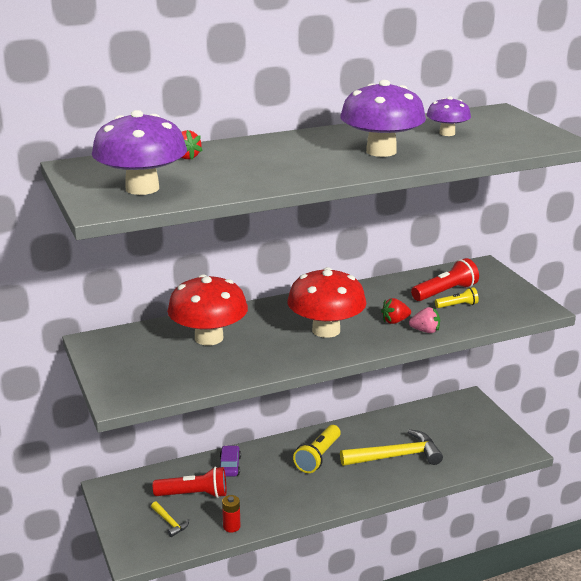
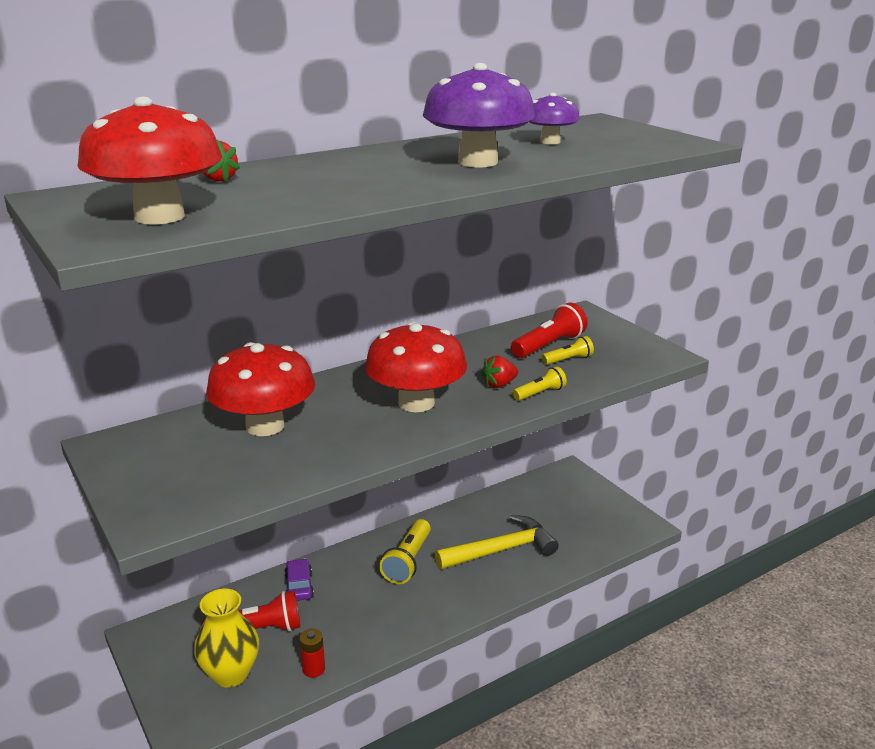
camera: 10 degrees left, 0 degrees up
(142, 188) = (159, 217): purple mushroom -> red mushroom
(170, 522) = (231, 674): yellow hammer -> yellow vase
(425, 331) = (540, 393): pink strawberry -> yellow flashlight

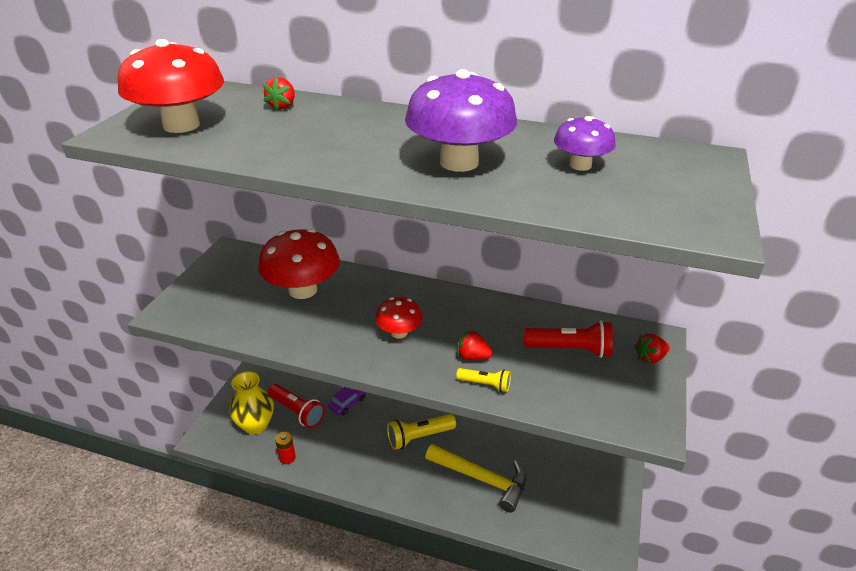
camera: 50 degrees right, 10 degrees up
(416, 403) = (399, 333): red mushroom -> red mushroom, size x0.55
(568, 360) = (560, 372): yellow flashlight -> none
(599, 324) = (650, 358): none -> red strawberry

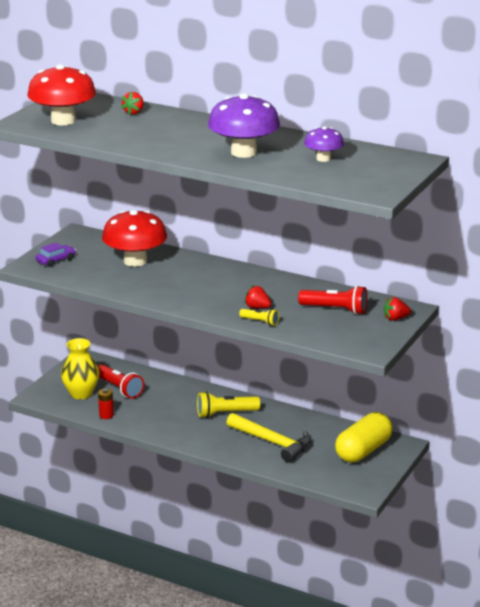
camera: 10 degrees right, 10 degrees down
(347, 403) = (166, 387): purple car -> purple car (56, 260)
(399, 333) = (205, 291): red mushroom -> none
(583, 479) = (363, 450): none -> yellow capsule

